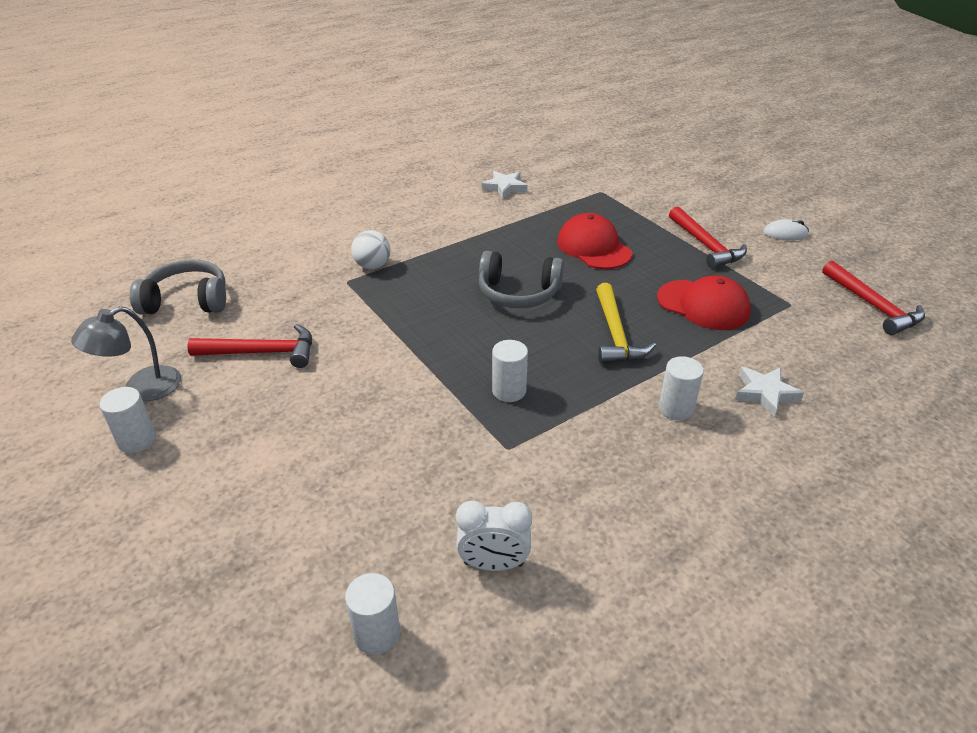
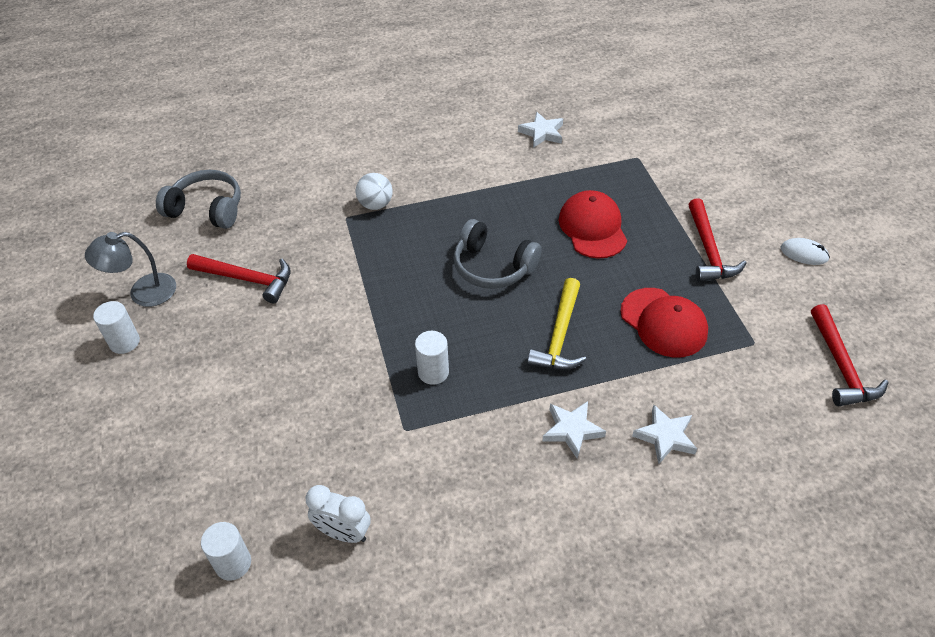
camera: 20 degrees right, 10 degrees up
(676, 408) = (572, 430): white cylinder -> white star

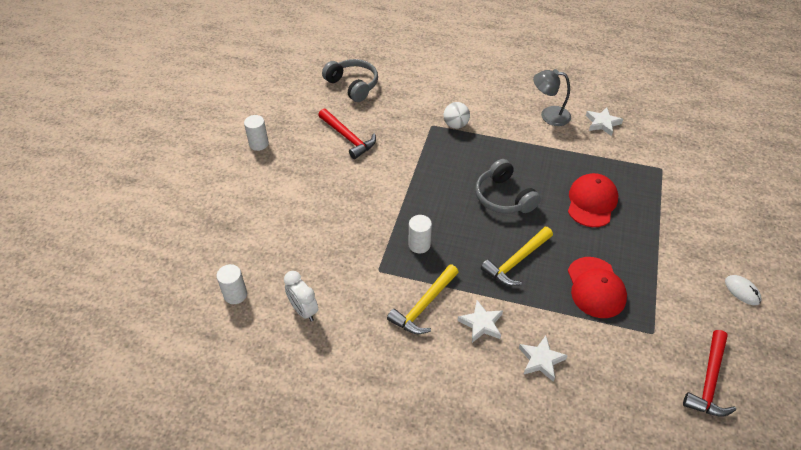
camera: 30 degrees right, 0 degrees up
(143, 293) = (286, 120): grey lamp -> grey lamp (549, 115)
(491, 444) = (424, 306): none -> yellow hammer
(708, 250) = (667, 255): red hammer -> none

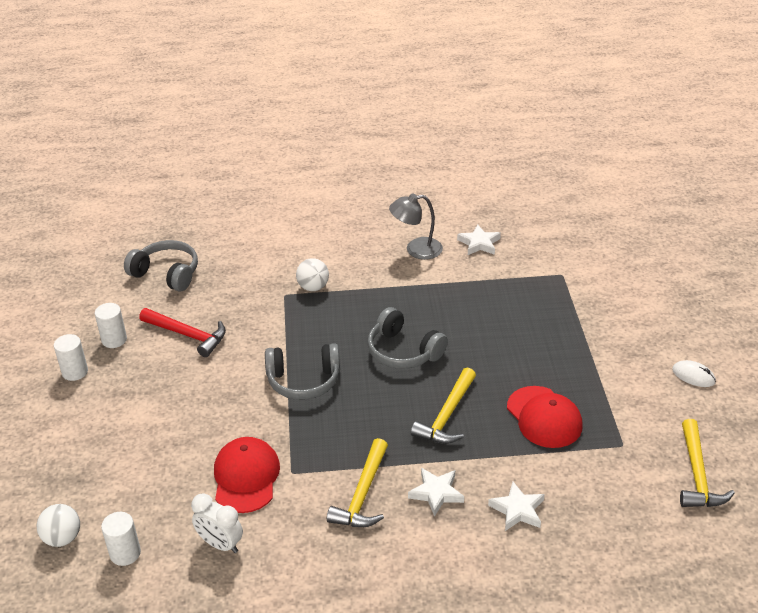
camera: 20 degrees left, 10 degrees down
(199, 268) = (62, 538): none -> white ball
(417, 199) = (304, 381): none -> grey headphones
(419, 245) = (328, 430): white cylinder -> white cylinder (114, 340)
(591, 202) = (502, 330): red cap -> red cap (246, 477)
(709, 381) = (697, 475): red hammer -> yellow hammer

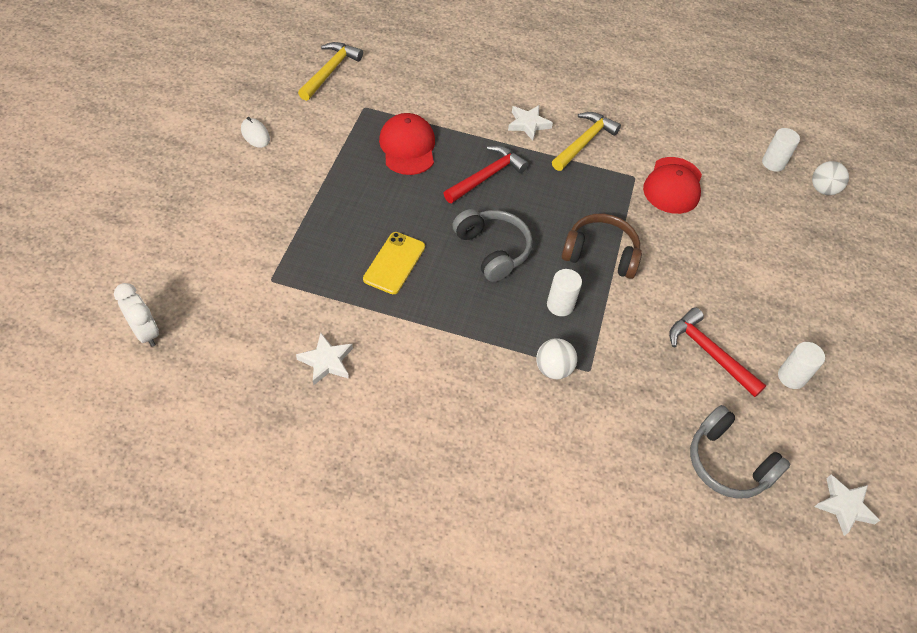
camera: 165 degrees left, 15 degrees up
(75, 372) = (831, 348): white cylinder -> white cylinder (560, 305)
(220, 544) = (701, 145): white clock -> white clock (145, 333)
(304, 381) = (600, 254): grey headphones -> brown headphones
(416, 250) = (406, 381): grey lamp -> none
(447, 416) = (486, 176): yellow hammer -> red hammer
(479, 315) = (394, 263): none -> yellow phone
(517, 510) = (476, 94): white star -> white star (844, 506)

